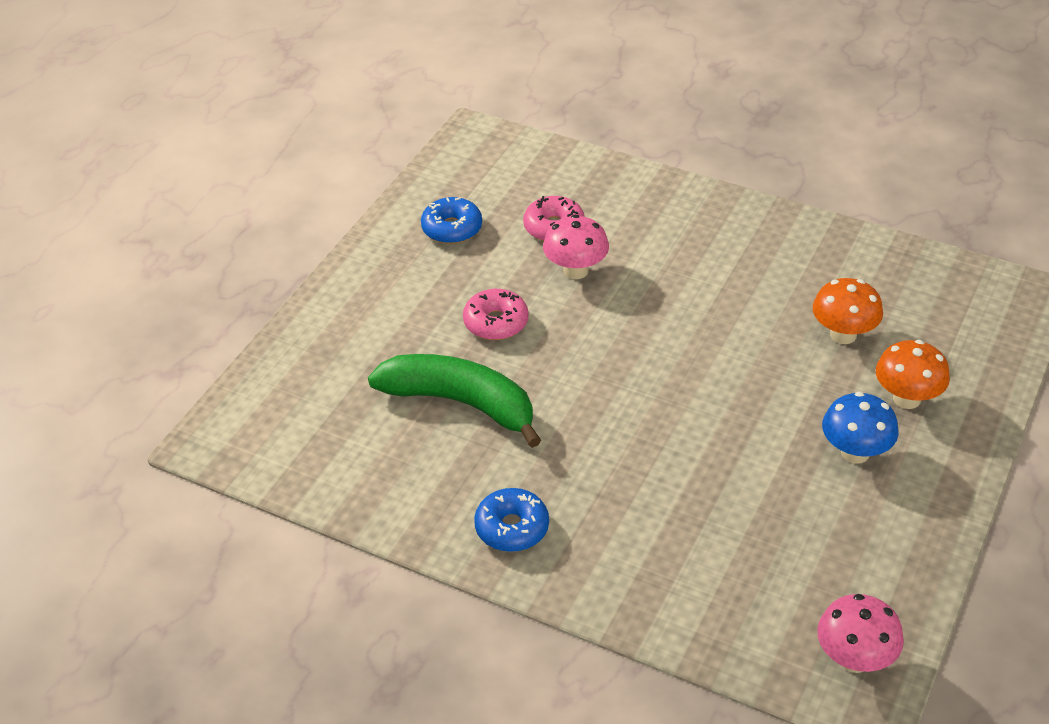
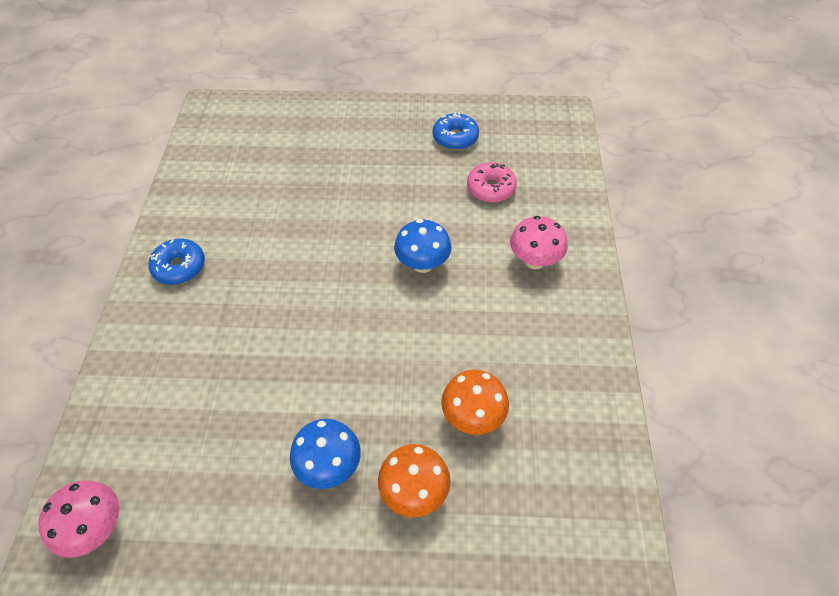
camera: 65 degrees right, 10 degrees up
(461, 403) = (286, 202): green banana -> none
(496, 322) = (372, 192): pink donut -> none
(575, 270) = (451, 216): pink mushroom -> pink mushroom (534, 261)
(633, 313) = (423, 264): none -> blue mushroom

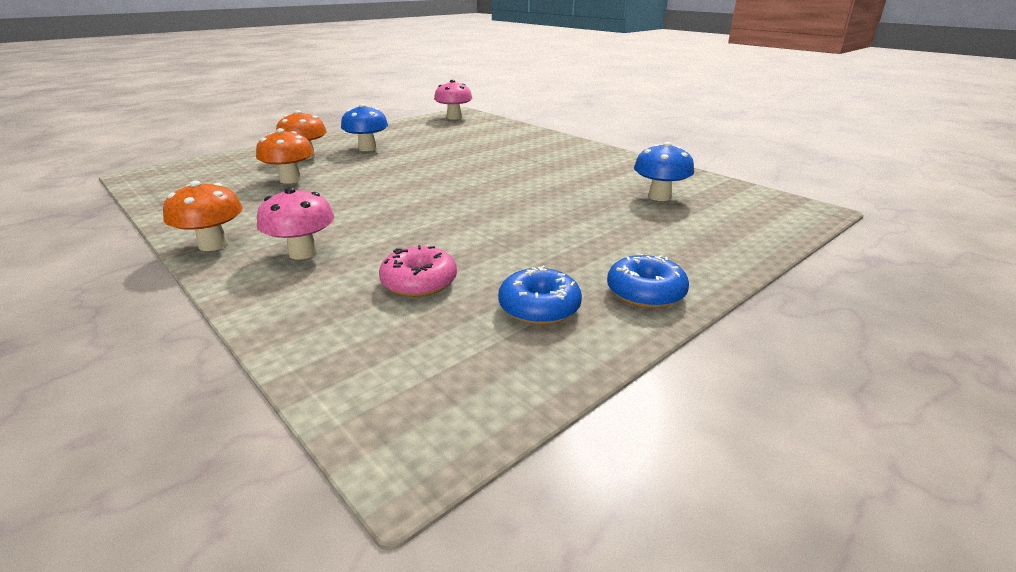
camera: 135 degrees right, 25 degrees down
(179, 267) = (586, 156): blue donut -> blue donut (645, 293)
(423, 264) = (417, 213): blue mushroom -> blue mushroom (659, 197)
(588, 313) = (213, 245): none -> orange mushroom

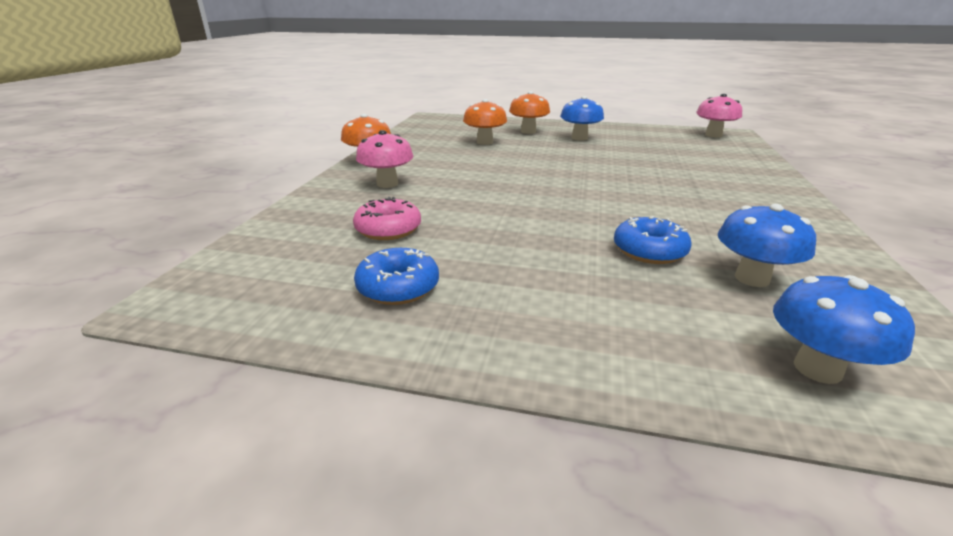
camera: 55 degrees right, 0 degrees up
(645, 293) = (488, 334): blue donut -> blue donut (649, 251)
(751, 221) = (817, 369): none -> blue mushroom

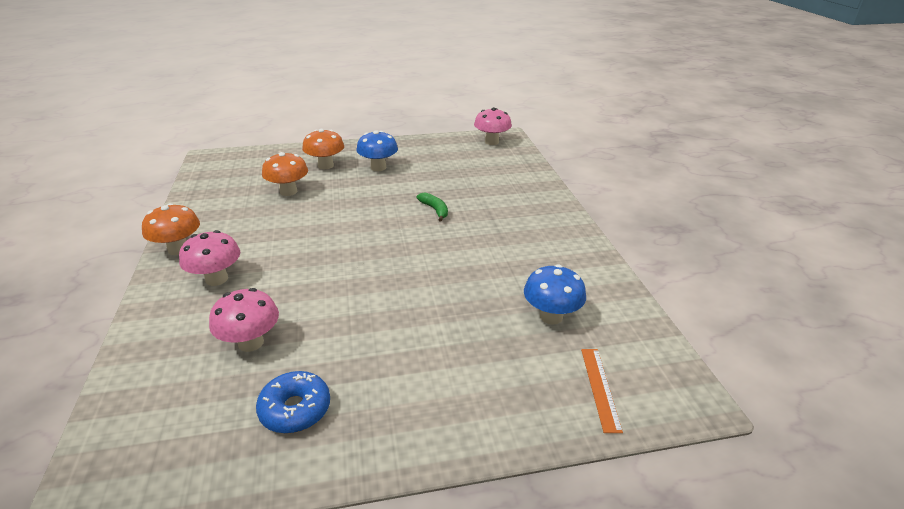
camera: 25 degrees left, 5 degrees up
(388, 229) = (251, 342): pink donut -> pink mushroom
(628, 171) = (435, 210): none -> green banana
(649, 251) = (477, 307): blue donut -> none
(817, 369) = (600, 388): blue mushroom -> orange ruler

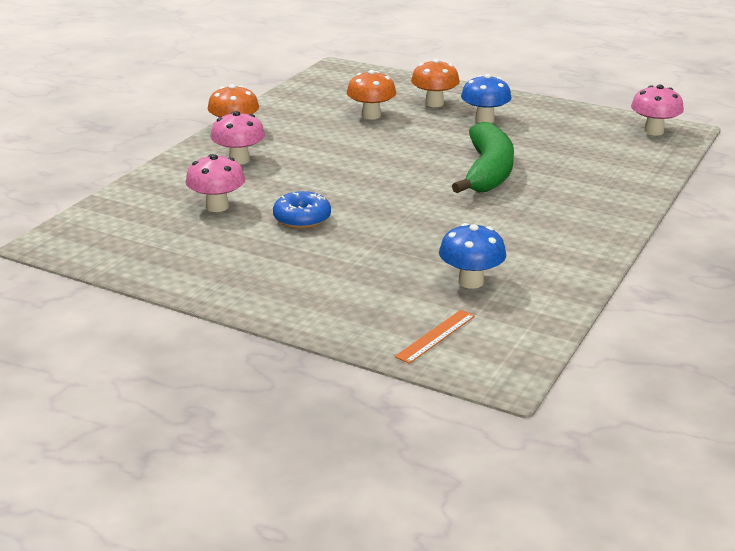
camera: 40 degrees right, 5 degrees down
(295, 409) = (202, 252): blue donut -> blue donut (302, 219)
(435, 210) = (487, 172): green banana -> green banana, size x2.34

